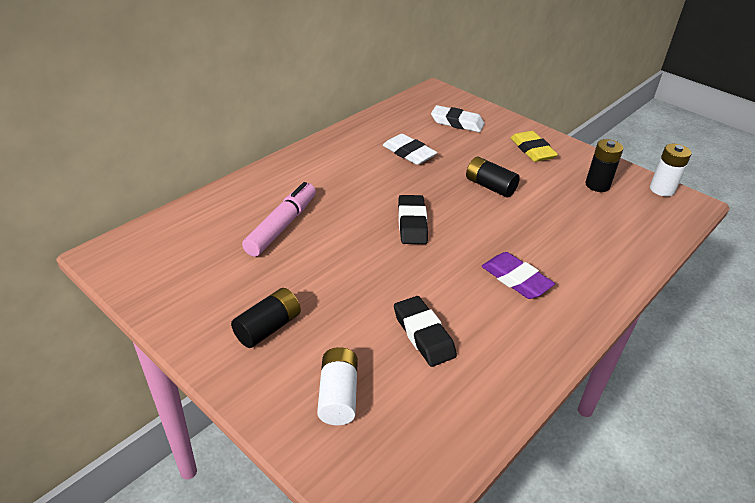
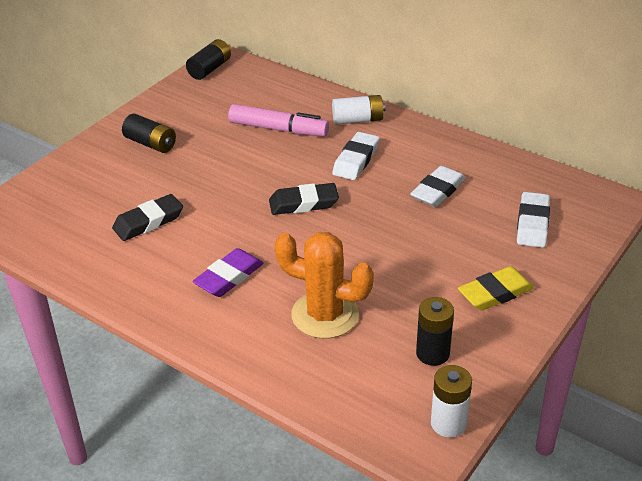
camera: 85 degrees right, 0 degrees up
(338, 395) = (84, 185): white battery -> white battery (358, 120)
(353, 186) = (356, 160): none -> white eraser
(490, 186) = (392, 256): black battery -> black battery (209, 69)
(562, 229) = (325, 315): none -> orange cactus

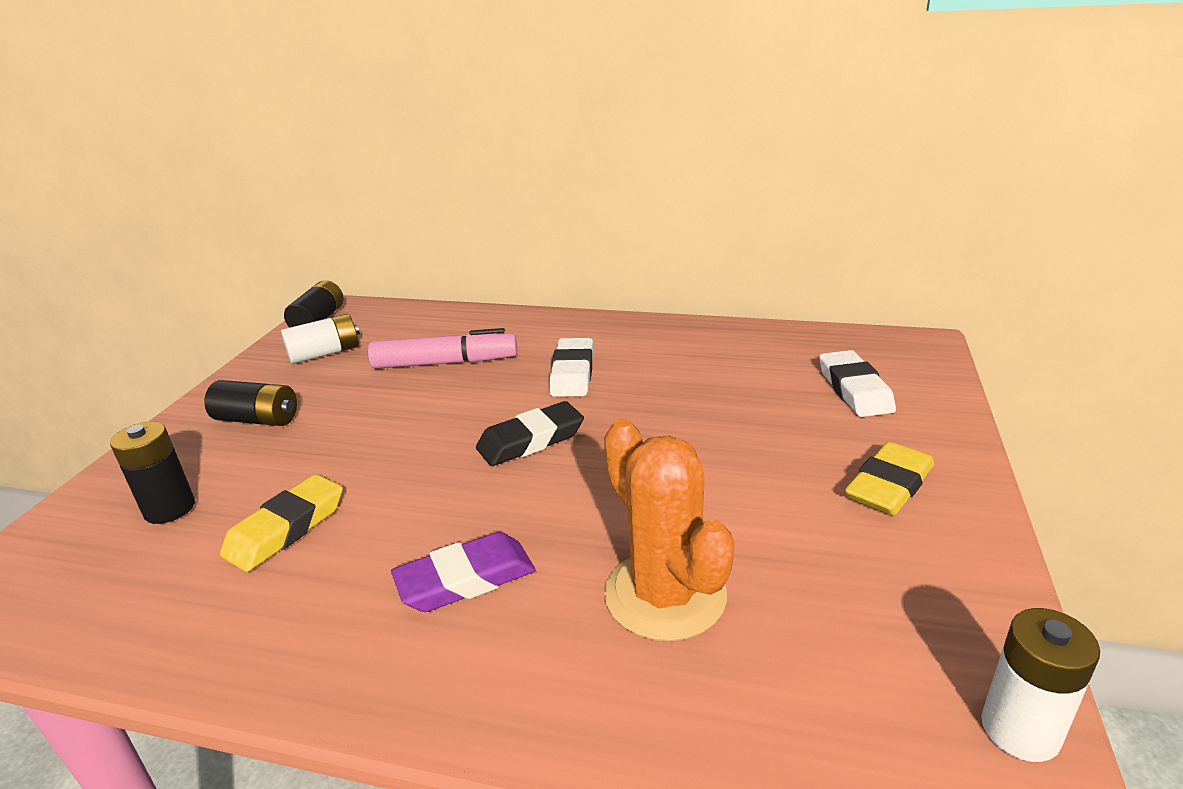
camera: 20 degrees left, 10 degrees down
(148, 222) = (286, 528): black eraser -> yellow eraser
(229, 277) = (466, 579): purple eraser -> purple eraser turned 45 degrees clockwise
(325, 315) = (665, 595): orange cactus -> orange cactus turned 60 degrees clockwise
(358, 120) = (546, 332): white battery -> white battery (325, 353)
(432, 353) = (883, 605): black battery -> black battery (170, 509)
(438, 191) = (705, 382): white eraser -> none

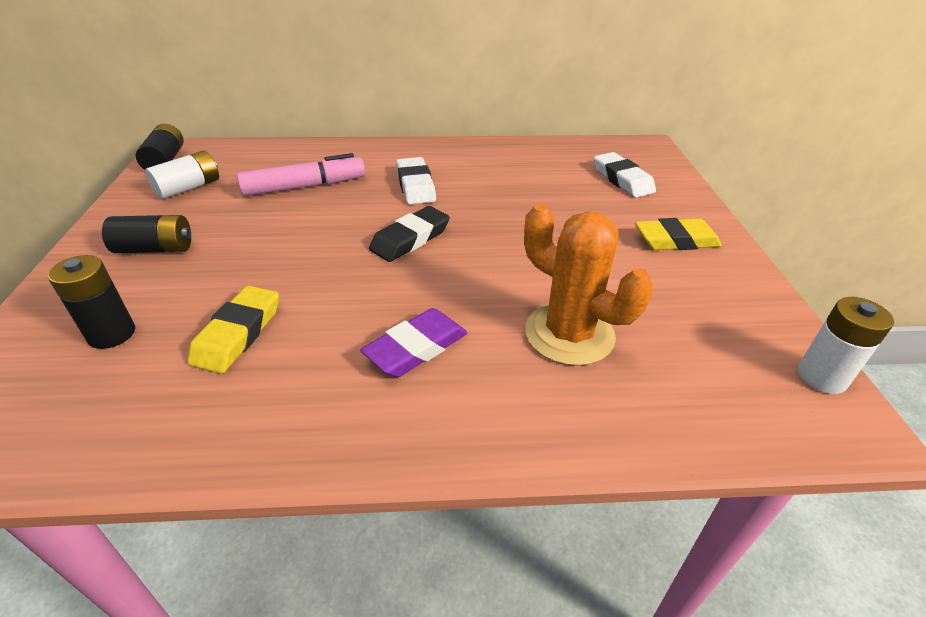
camera: 20 degrees left, 10 degrees up
(889, 486) = (676, 240): yellow eraser -> yellow eraser turned 60 degrees clockwise

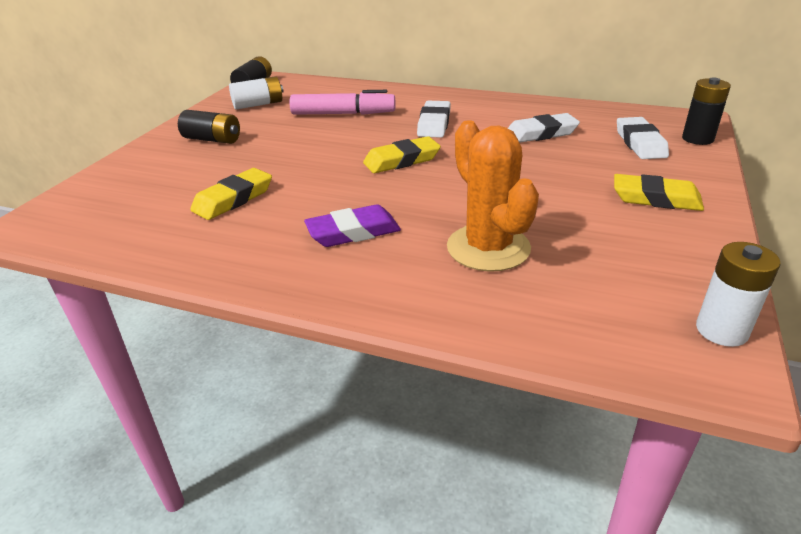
camera: 25 degrees right, 5 degrees down
(112, 334) = (156, 184): black battery -> black battery (697, 139)
(410, 239) = (401, 160): black eraser -> yellow eraser
(529, 182) = (541, 133): none -> white eraser

